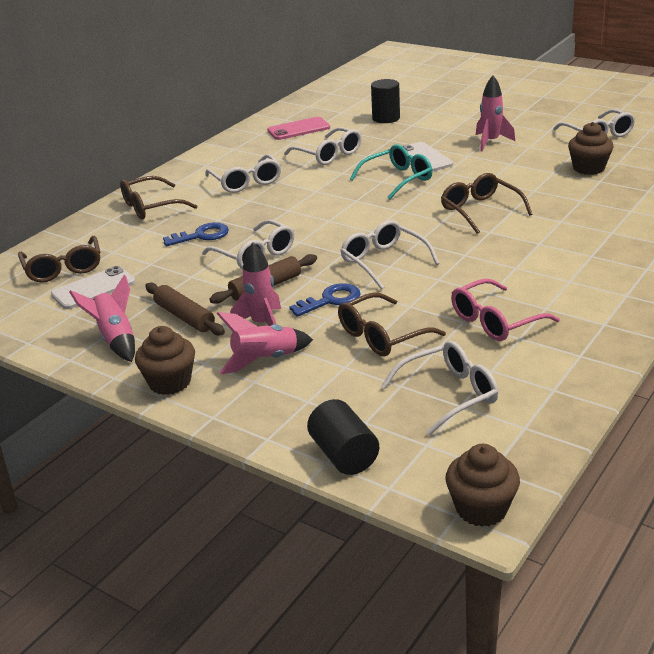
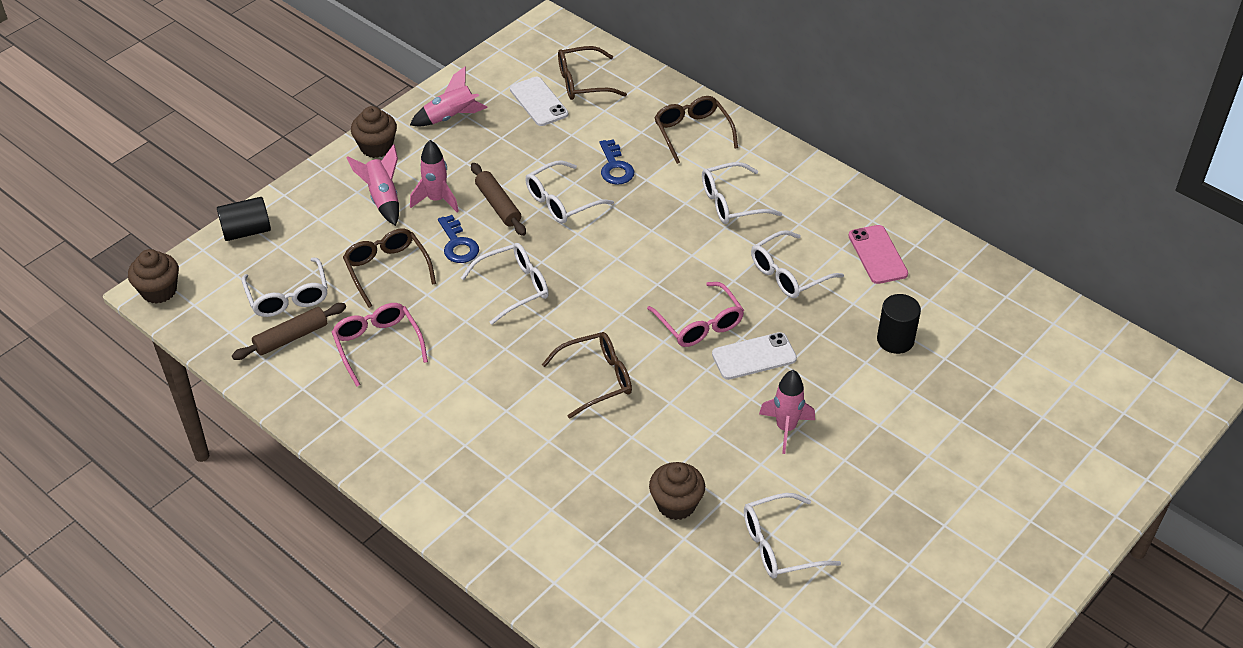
camera: 95 degrees right, 15 degrees up
(185, 317) = (468, 155): brown rolling pin -> brown rolling pin (291, 337)
(398, 179) = (700, 324): turquoise glasses -> pink glasses

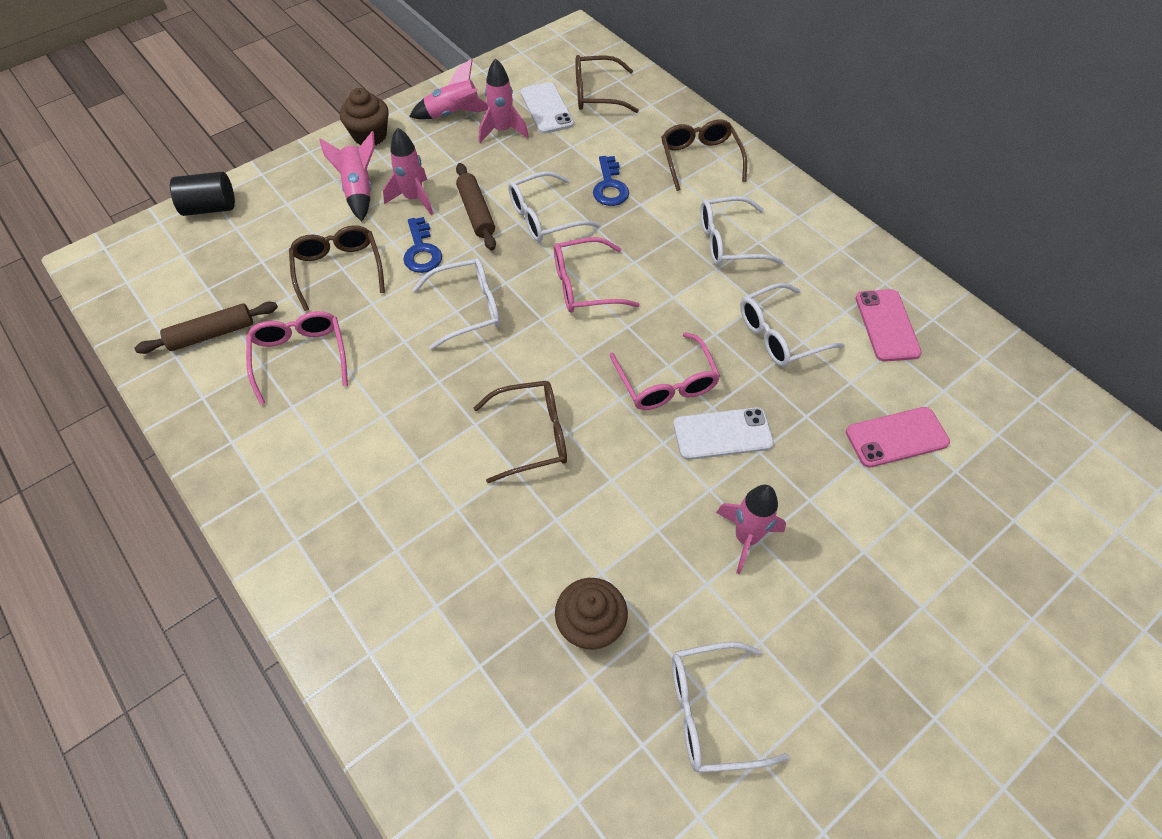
camera: 10 degrees right, 10 degrees up
(159, 291) = (97, 261): brown cupcake -> none
(288, 297) = (225, 286): white glasses -> none
(502, 128) = (502, 131): none -> pink rocket
(612, 255) = (584, 285): none -> pink glasses
(895, 340) = (896, 437): black cylinder -> pink phone

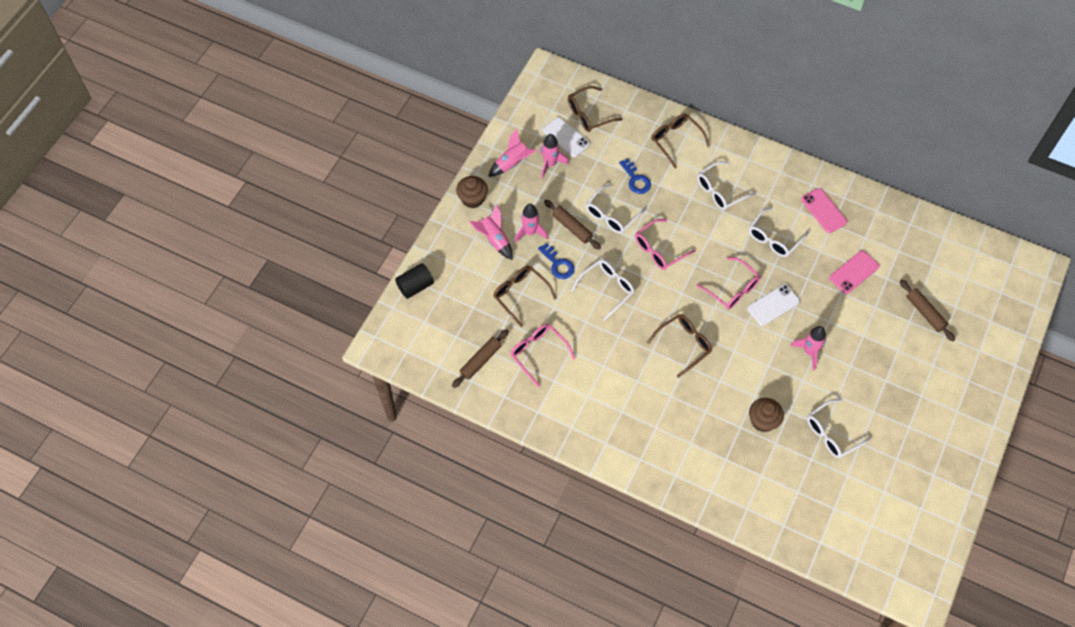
camera: 25 degrees left, 5 degrees up
(1007, 559) = (925, 313): none -> brown rolling pin

